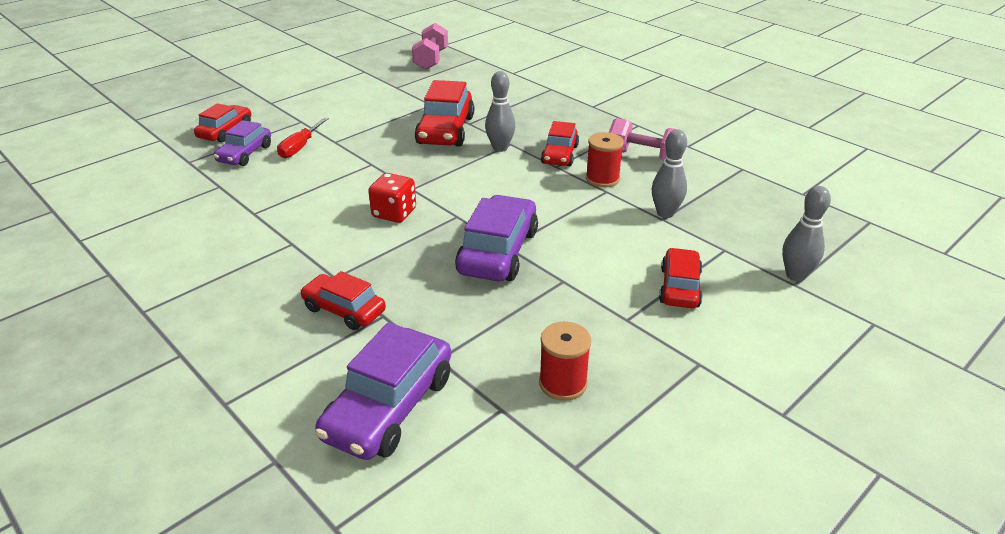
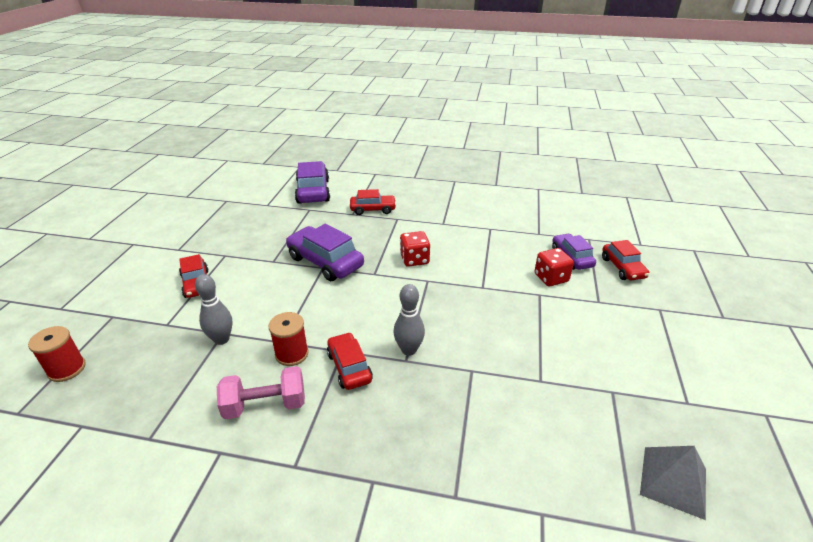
camera: 145 degrees right, 0 degrees up
(300, 147) = (551, 278): red screwdriver -> red dice
(431, 60) = (673, 481): pink dumbbell -> grey pyramid
(446, 130) = (478, 349): red car -> none
(498, 252) = (325, 262): purple car -> purple car turned 150 degrees clockwise
(563, 383) = (245, 220): red spool -> red spool (67, 369)
(795, 275) = (110, 323): grey bowling pin -> none

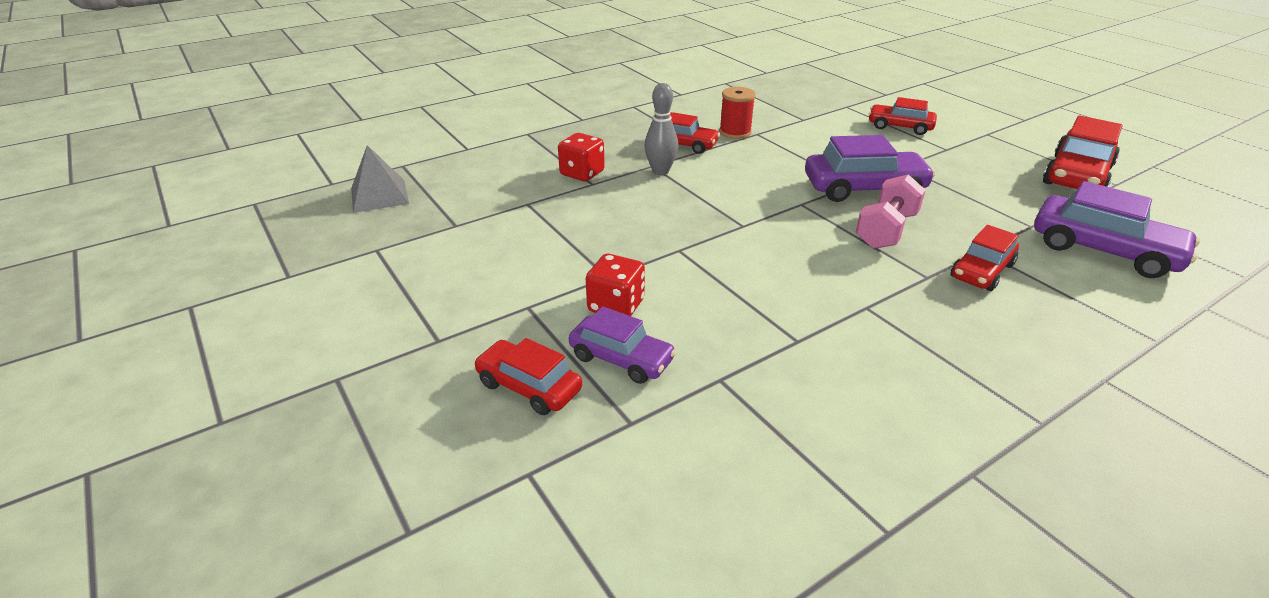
camera: 135 degrees right, 0 degrees up
(67, 369) = (833, 75): red spool -> none
(221, 339) = (795, 117): grey bowling pin -> none
(225, 211) = (1077, 175): none -> red car
(265, 405) = (696, 112): pink dumbbell -> pink dumbbell (885, 230)
(414, 259) = (796, 238): red dice -> red dice (582, 173)

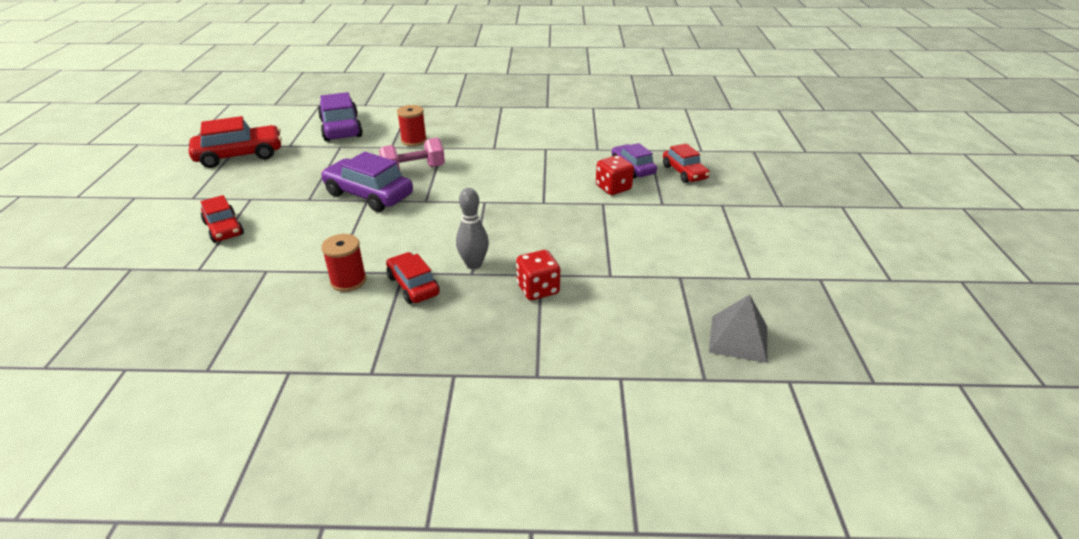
camera: 145 degrees left, 0 degrees up
(981, 271) = (414, 141): red car -> red spool

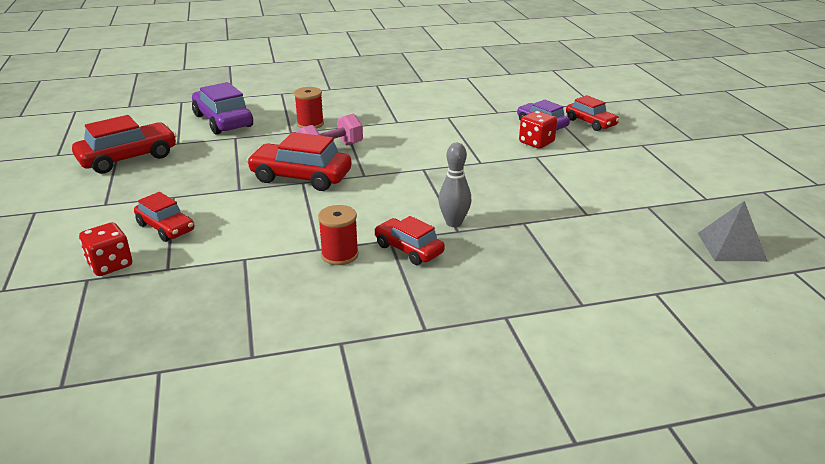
camera: 15 degrees left, 5 degrees down
(368, 195) = (301, 177): purple car -> red car
(538, 289) = (530, 234): red dice -> red dice (110, 265)

